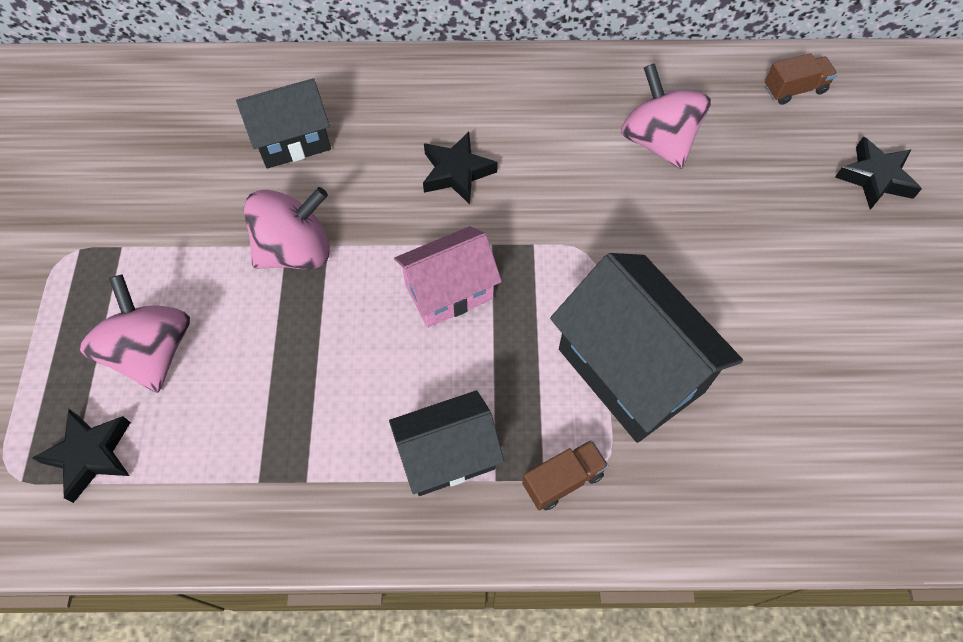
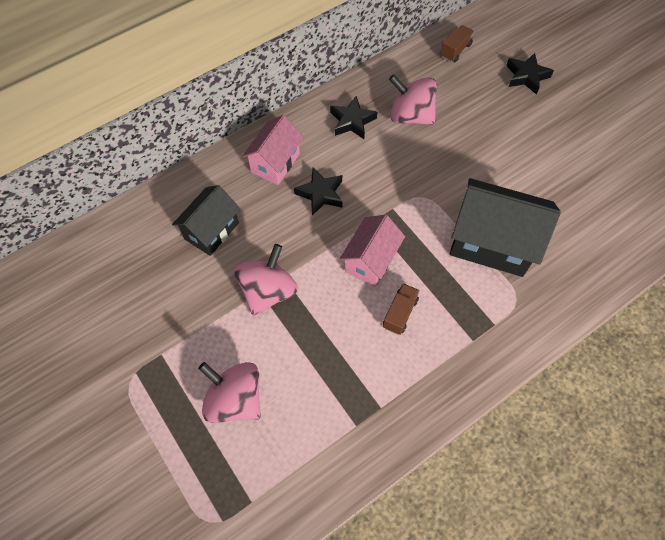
camera: 35 degrees left, 0 degrees up
(90, 455) = (250, 478): black star -> black star (352, 121)
(433, 104) = (275, 163): none -> pink house
(448, 455) = (440, 344): black house -> none
(563, 480) = (503, 318): brown truck -> brown truck (400, 313)

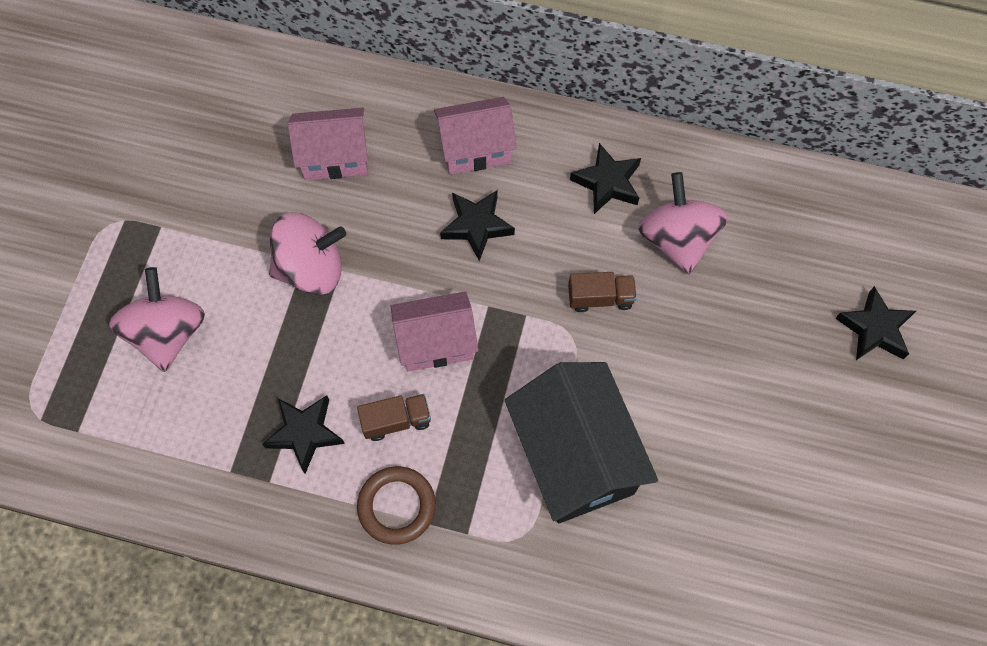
camera: 50 degrees right, 5 degrees up
(211, 231) = (335, 157): black house -> pink house
(367, 366) = (305, 433): none -> black star
(451, 349) = (397, 506): none -> brown ring
(455, 50) = (832, 216): brown truck -> brown truck (600, 298)

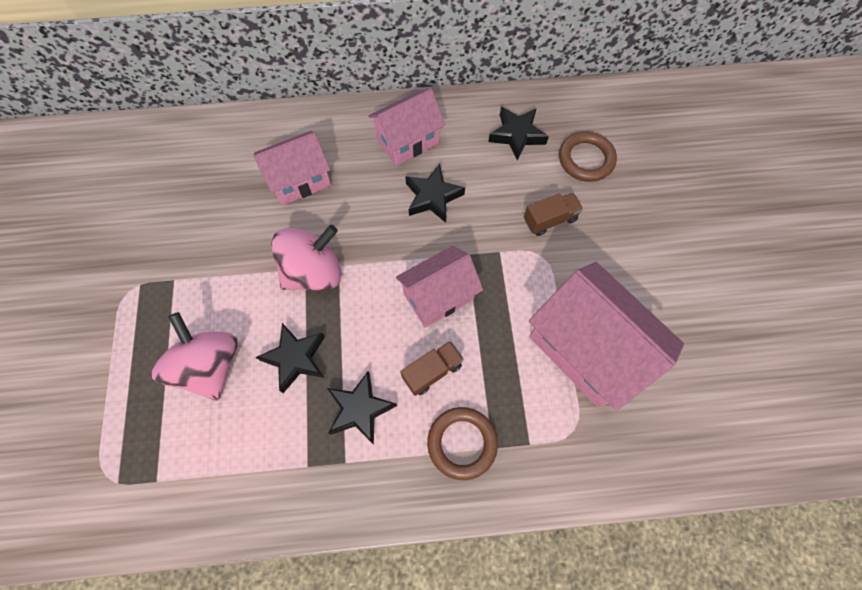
camera: 20 degrees left, 0 degrees up
(575, 457) = (586, 349): black house -> pink house
(677, 239) = (586, 159): pink spinning top -> brown ring
(874, 329) = (755, 177): black star -> black star (295, 358)

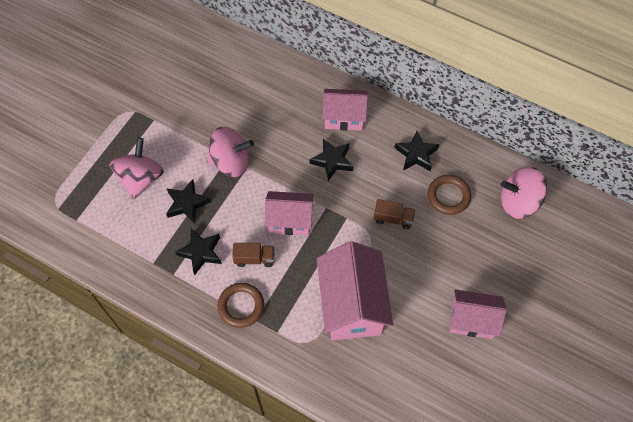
camera: 35 degrees right, 5 degrees down
(300, 180) = (262, 104): pink house -> pink house (472, 320)
(658, 123) = (518, 202): none -> pink spinning top

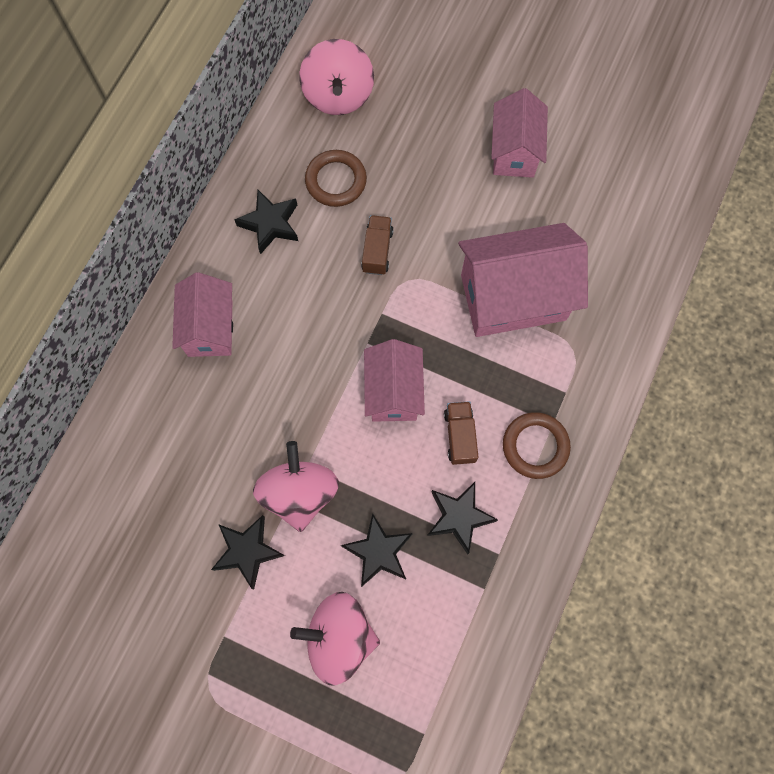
camera: 95 degrees left, 10 degrees up
(332, 161) = (288, 339): black star -> black star (248, 551)

